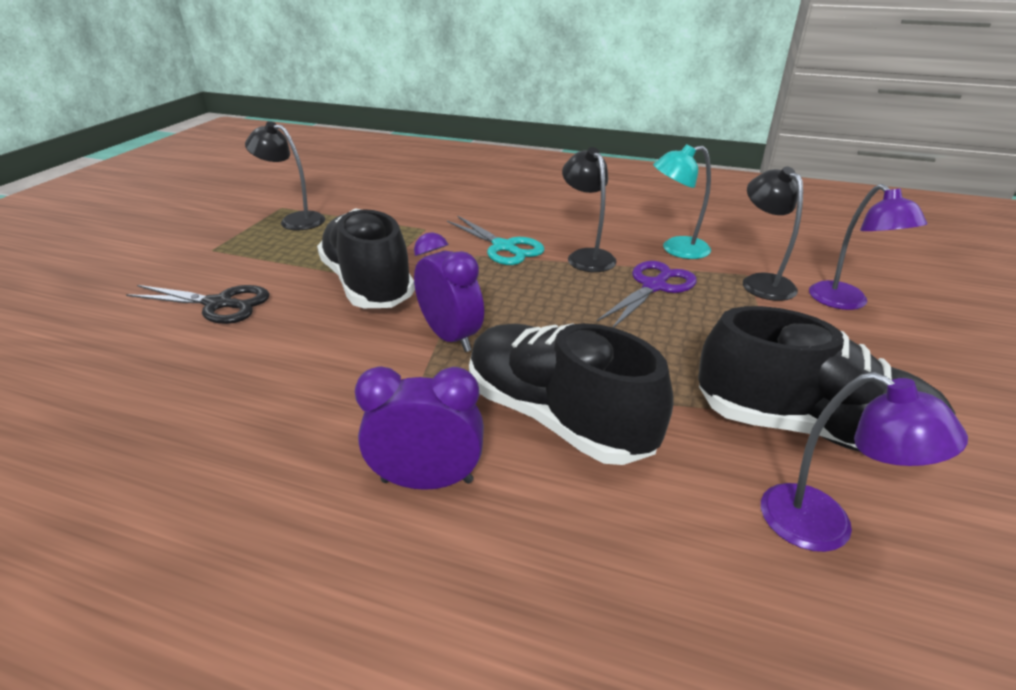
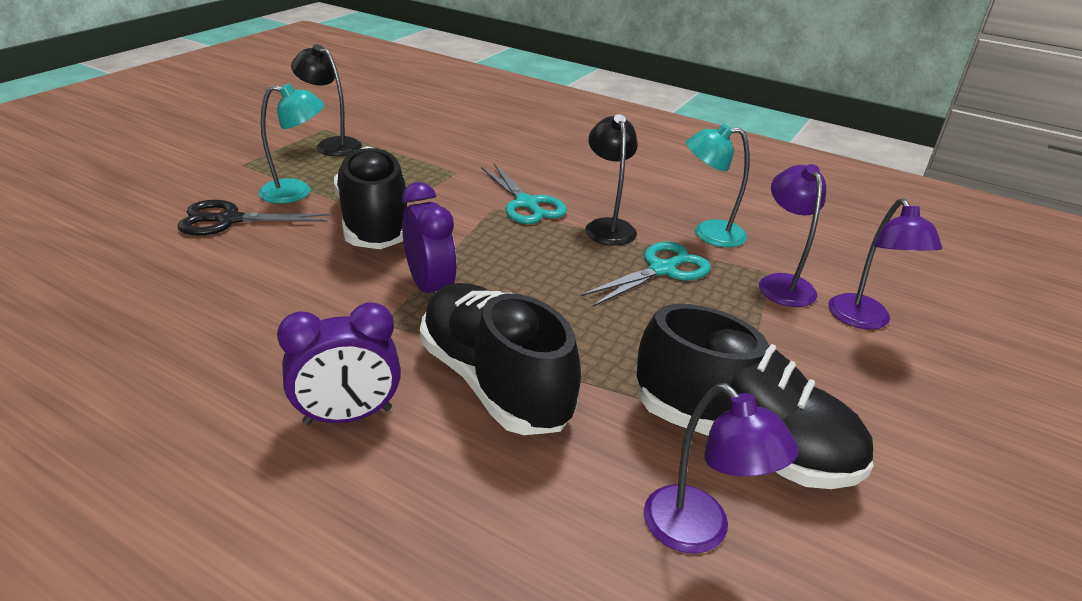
camera: 10 degrees right, 0 degrees up
(219, 304) = (229, 220): black scissors -> black scissors turned 150 degrees clockwise
(278, 268) = (296, 192): none -> turquoise lamp
(427, 481) = (348, 416): purple clock -> purple clock turned 150 degrees clockwise
(654, 286) = (662, 270): purple scissors -> turquoise scissors
(761, 282) = (782, 283): black lamp -> purple lamp

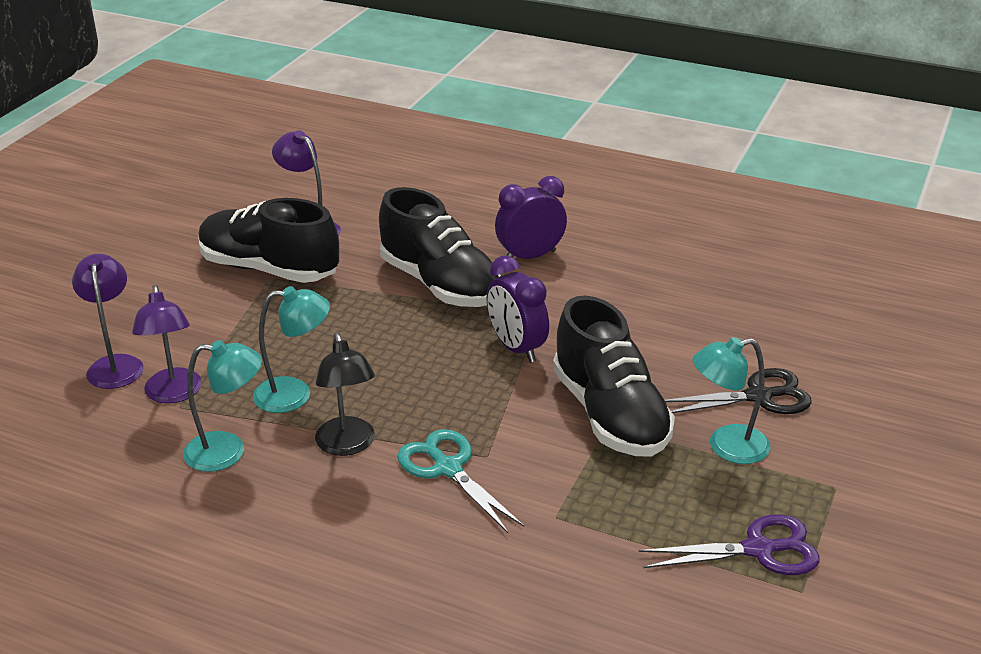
camera: 175 degrees right, 0 degrees up
(332, 145) = (759, 550): black lamp -> purple scissors
(662, 270) = (295, 394): turquoise scissors -> turquoise lamp

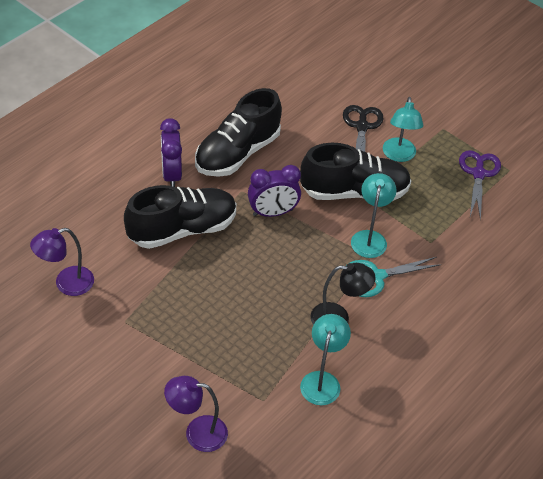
camera: 75 degrees left, 15 degrees up
(174, 394) = (248, 401): purple lamp -> none
(269, 269) = (113, 320): black shoe -> black shoe (237, 153)
(295, 394) = (276, 334): turquoise lamp -> turquoise lamp (370, 238)

